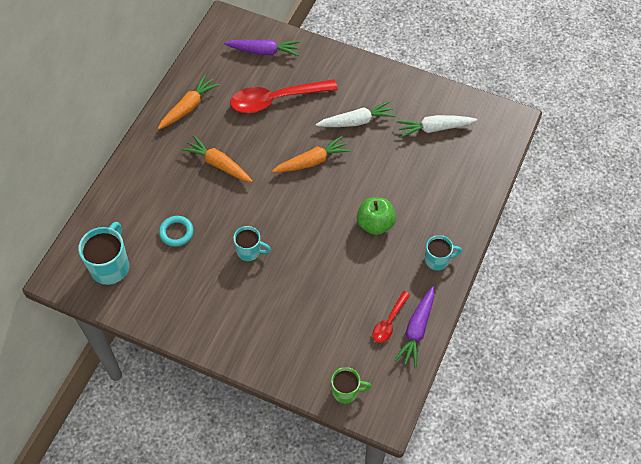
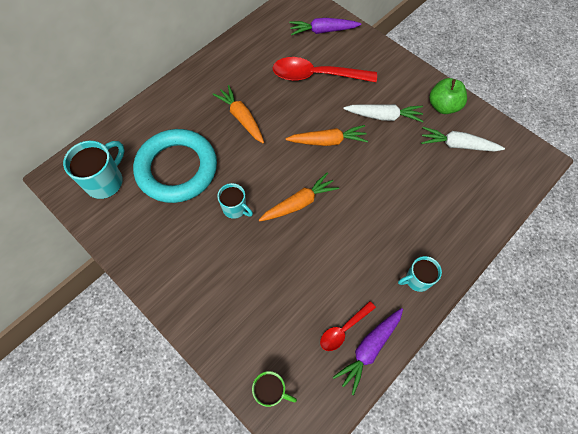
camera: 20 degrees right, 5 degrees up
(176, 232) = (177, 169): turquoise ring -> turquoise ring, size x2.43
(188, 107) = (237, 60): orange carrot -> orange carrot (299, 203)
(264, 51) = (323, 31): purple carrot -> purple carrot turned 150 degrees clockwise
(375, 224) = (366, 221): green apple -> green apple (443, 106)
(437, 260) = (417, 280): turquoise mug -> turquoise mug turned 150 degrees clockwise

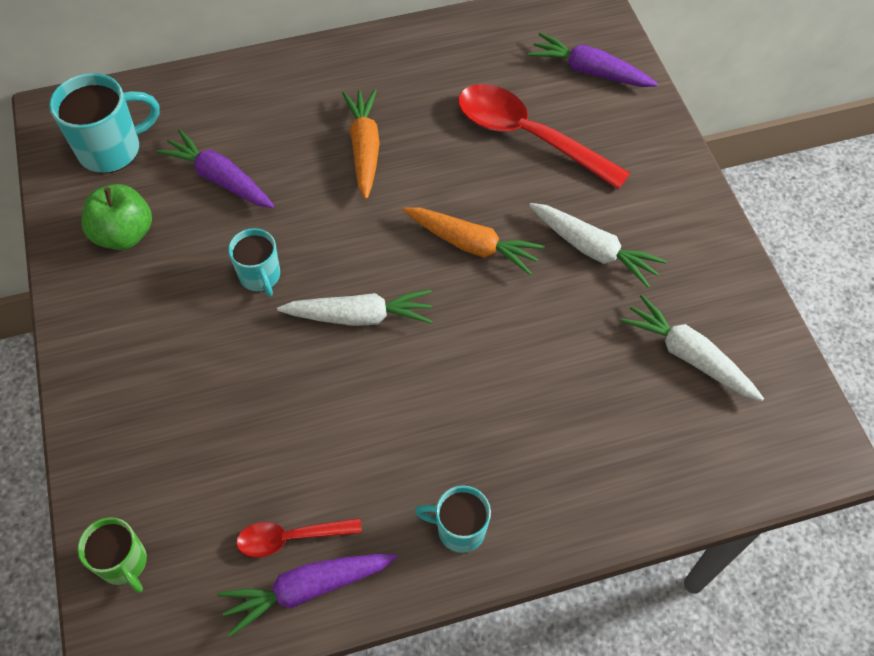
camera: 30 degrees right, 5 degrees down
(177, 169) = (219, 178): turquoise ring -> purple carrot
(299, 203) = (360, 316): orange carrot -> white carrot
(443, 106) = (710, 281): green apple -> green apple (124, 234)

